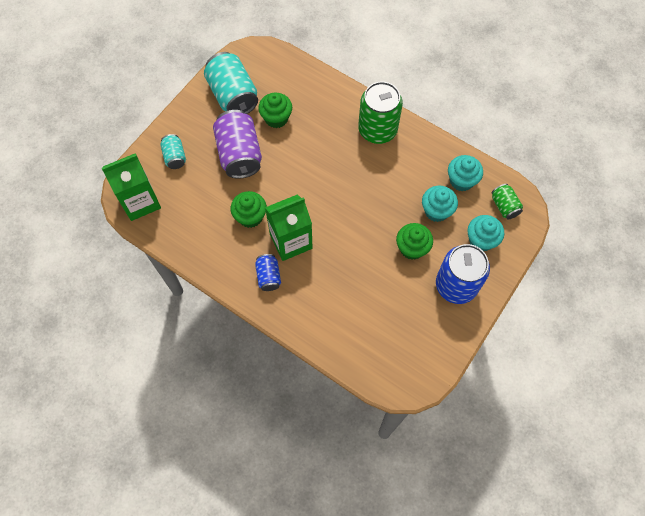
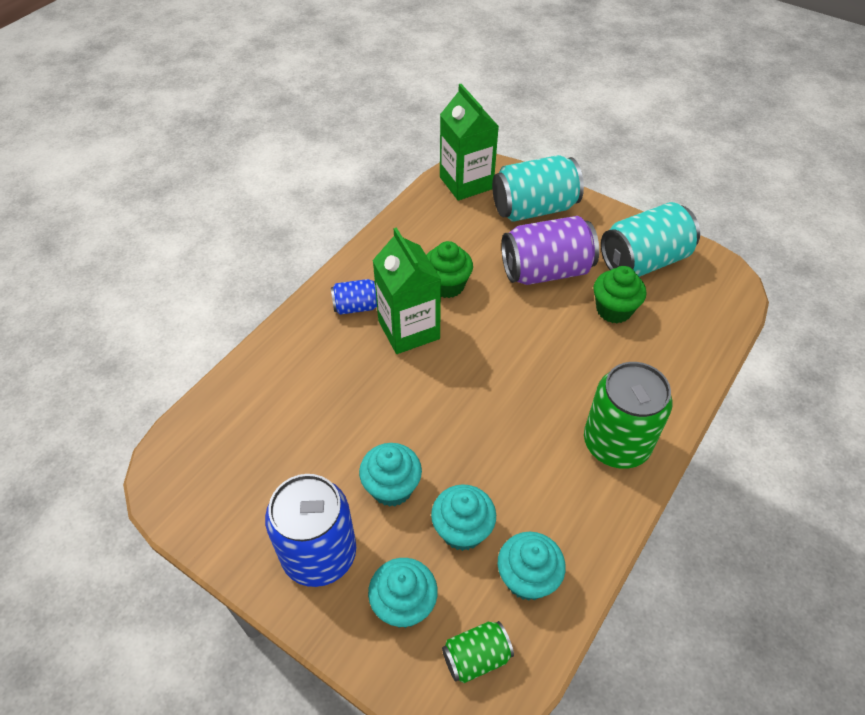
camera: 90 degrees right, 15 degrees down
(175, 157) = (534, 208): turquoise can -> turquoise can, size x1.93
(412, 248) = (392, 487): green cupcake -> turquoise cupcake

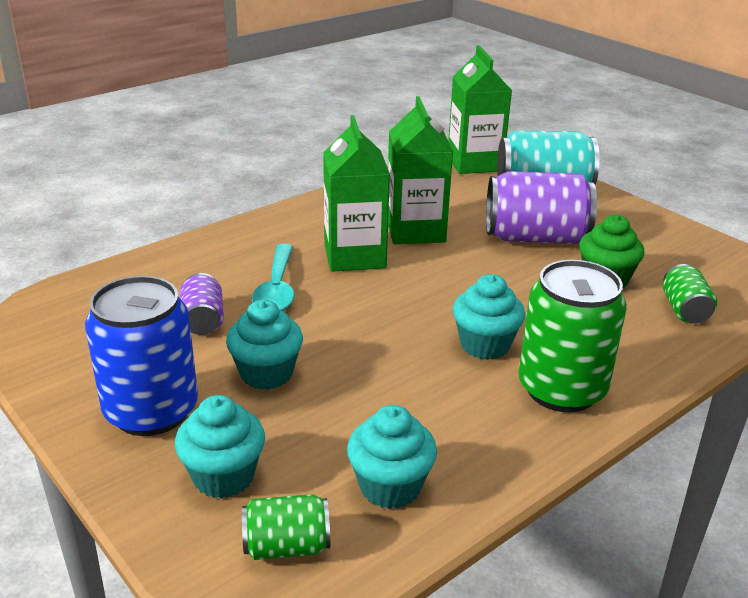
camera: 15 degrees right, 20 degrees down
(315, 441) = (203, 321): none -> purple can
(356, 306) = (306, 230): blue can -> none
(360, 387) = (277, 289): none -> turquoise spoon
(447, 285) = (415, 231): green cupcake -> green carton
(462, 530) = (330, 426): turquoise cupcake -> turquoise cupcake (485, 345)
(644, 261) = (659, 248): turquoise can -> none
(680, 331) = (684, 310): none -> green can

